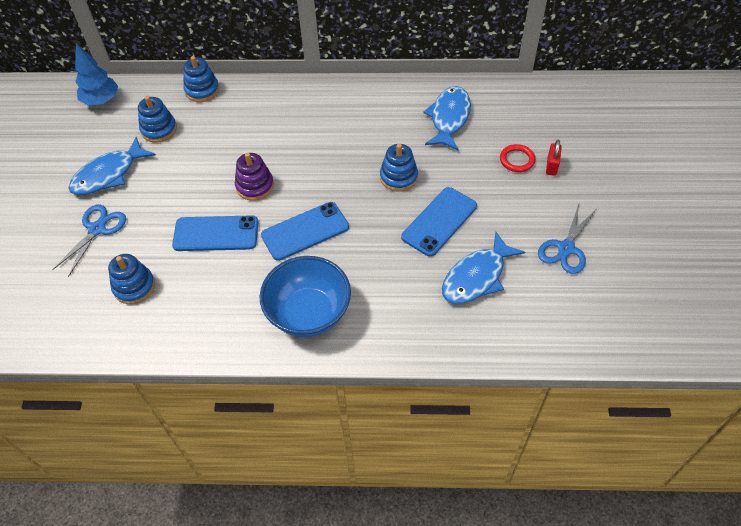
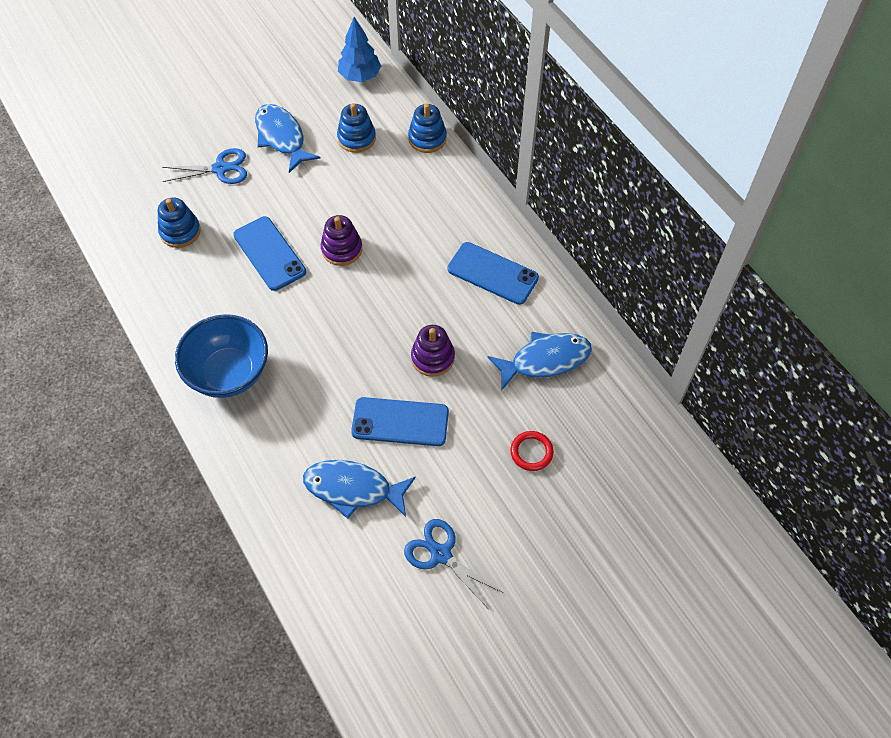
camera: 55 degrees right, 5 degrees up
(108, 174) = (282, 137): blue fish -> blue fish turned 45 degrees clockwise
(305, 231) = (316, 318): blue phone -> blue phone (492, 273)
(398, 177) = (433, 358): blue stacking toy -> purple stacking toy
(551, 166) = (546, 490): red padlock -> none
(566, 248) = (441, 554): blue scissors -> blue scissors turned 45 degrees clockwise

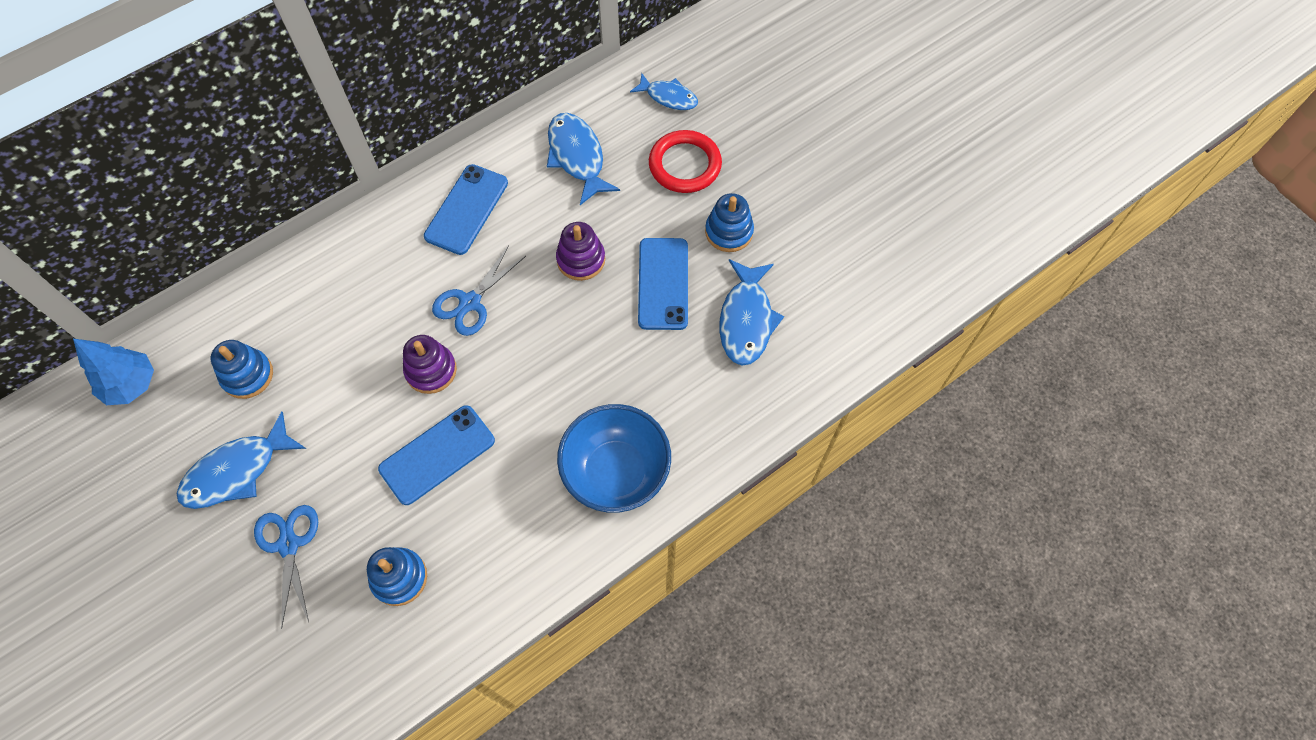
camera: 95 degrees left, 5 degrees up
(427, 138) = (255, 292): blue stacking toy -> blue stacking toy (729, 232)
(441, 554) = (804, 234): blue scissors -> blue scissors (470, 302)
(531, 452) = (685, 165): red ring -> red ring, size x1.68
(616, 444) = (668, 97): none -> blue fish

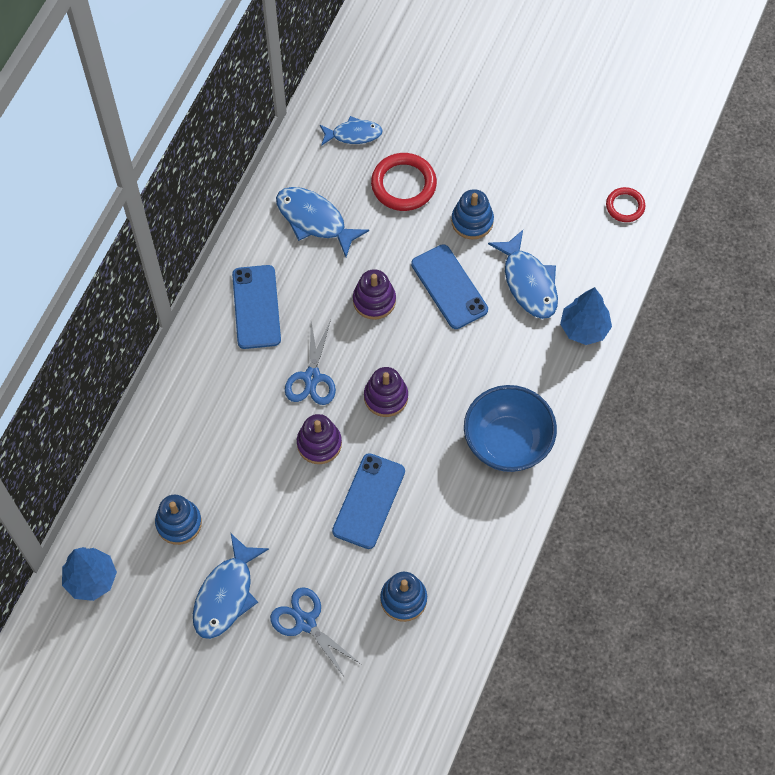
camera: 30 degrees left, 0 degrees up
(527, 359) = (386, 397): none -> purple stacking toy
(774, 396) = (584, 328): none -> blue tree
(897, 294) = (625, 206): none -> red ring

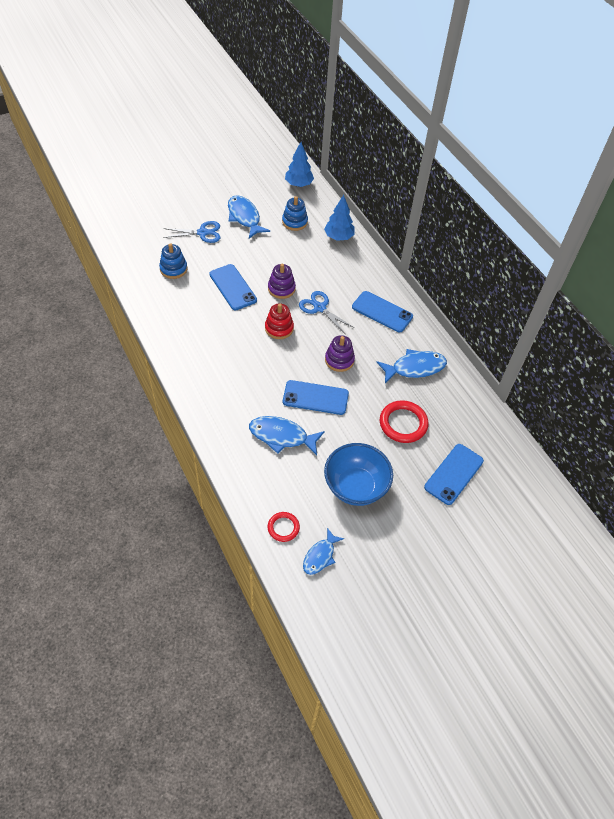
camera: 125 degrees right, 10 degrees down
(353, 134) = (460, 423): blue fish -> blue fish (320, 556)
(386, 397) = (279, 328): purple stacking toy -> red stacking toy
(424, 105) = (453, 474): none -> blue phone
(472, 221) = (347, 439): blue stacking toy -> none
(507, 442) = (202, 358): blue bowl -> blue bowl (355, 486)
(584, 328) = (227, 440): blue tree -> blue tree (338, 237)

